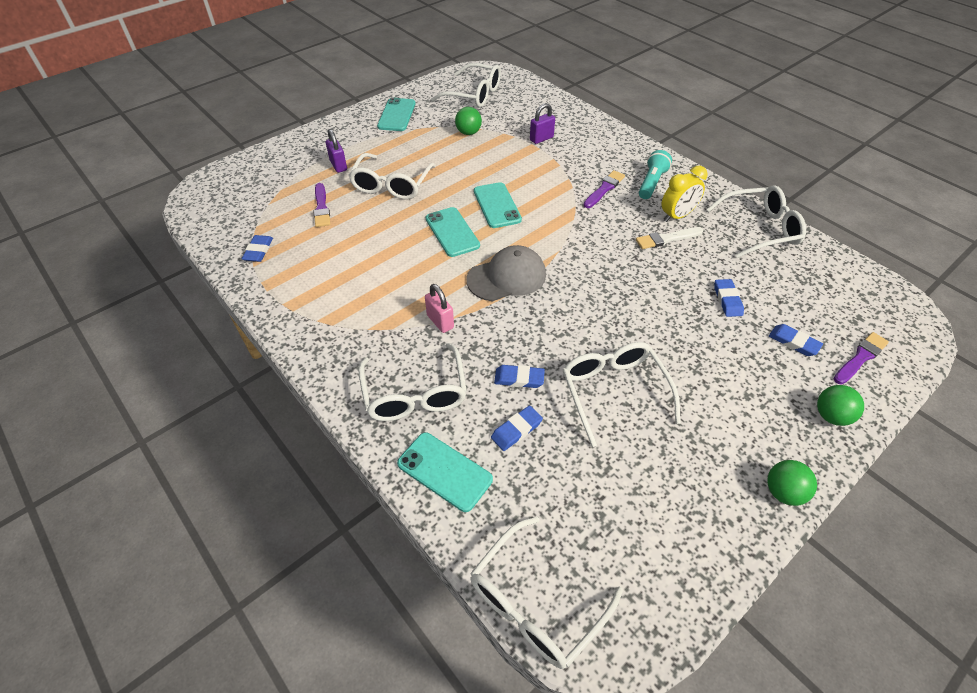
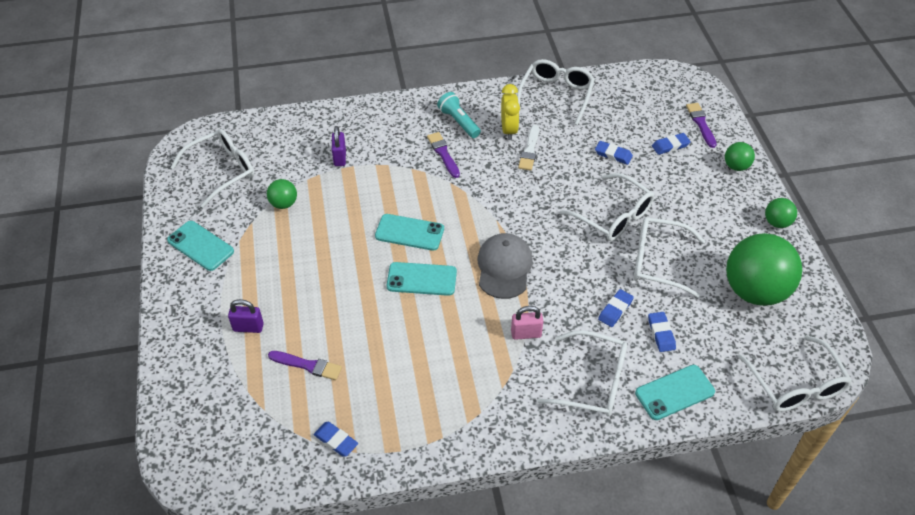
camera: 60 degrees left, 0 degrees up
(392, 184) = (317, 295): white glasses -> white glasses (613, 216)
(650, 503) = (754, 291): none -> green ball

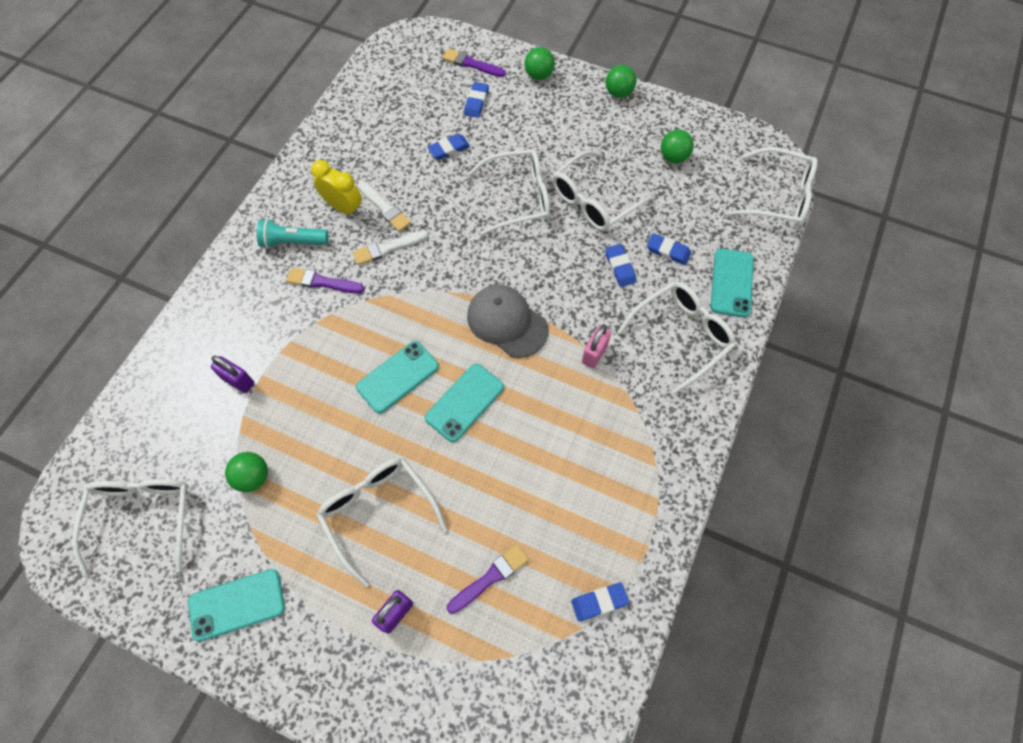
camera: 55 degrees left, 15 degrees up
(500, 170) = (387, 248): none -> white brush
(556, 95) = (336, 141): white glasses -> white glasses (378, 513)
(754, 291) = (673, 157): green ball -> green ball, size x0.45

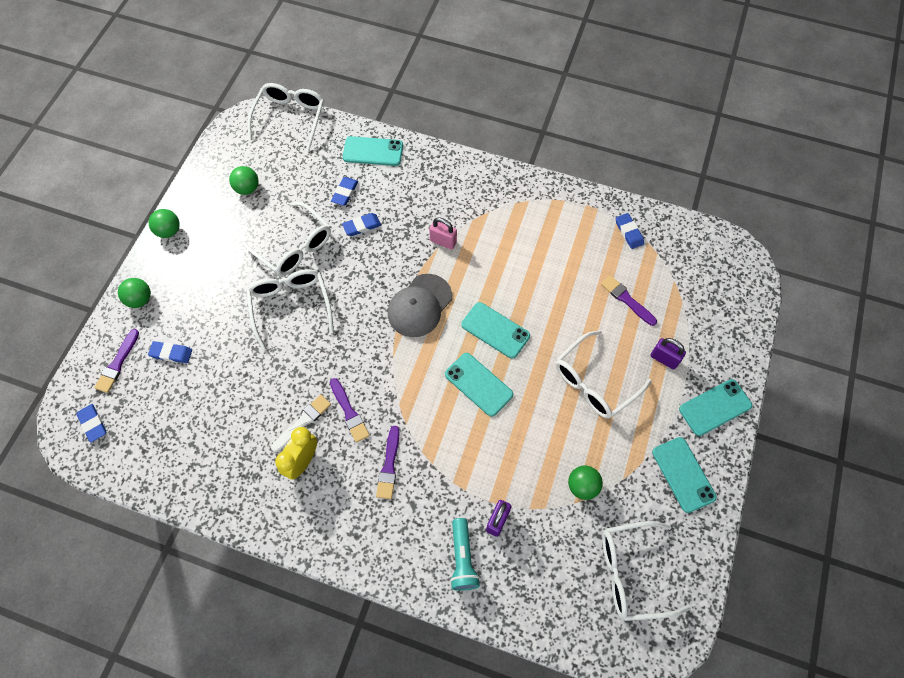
camera: 95 degrees left, 0 degrees up
(293, 242) = (344, 503): turquoise flashlight -> turquoise flashlight (462, 559)
(315, 671) = (715, 407): none -> turquoise phone
(387, 248) = (349, 412): white brush -> purple brush
(449, 149) = (231, 372): blue eraser -> blue eraser (93, 424)
(680, 336) = (422, 185): white glasses -> none

